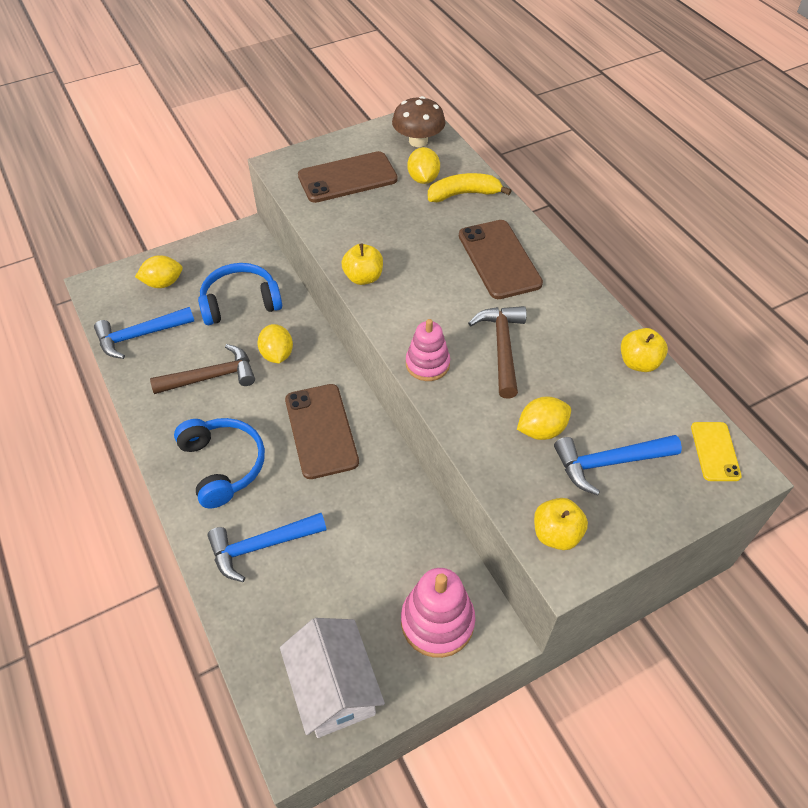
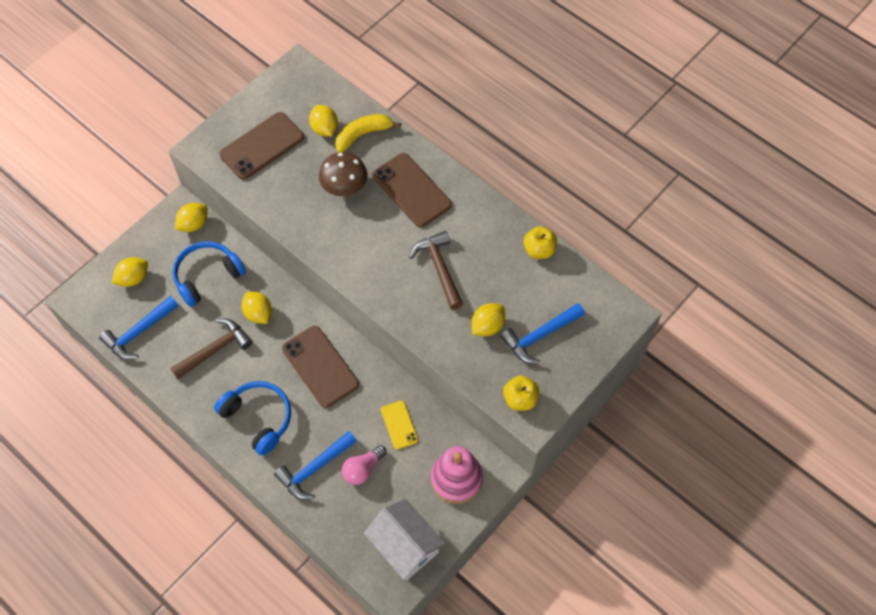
camera: 20 degrees left, 10 degrees up
(251, 251) = (194, 224): none -> yellow lemon
(320, 567) = (362, 469): none -> pink light bulb
(363, 277) = (314, 239): yellow apple -> none
(418, 141) = (306, 90): brown mushroom -> brown mushroom (344, 186)
(427, 364) = (390, 299): pink stacking toy -> none
(715, 451) = (606, 304): yellow phone -> yellow phone (399, 425)

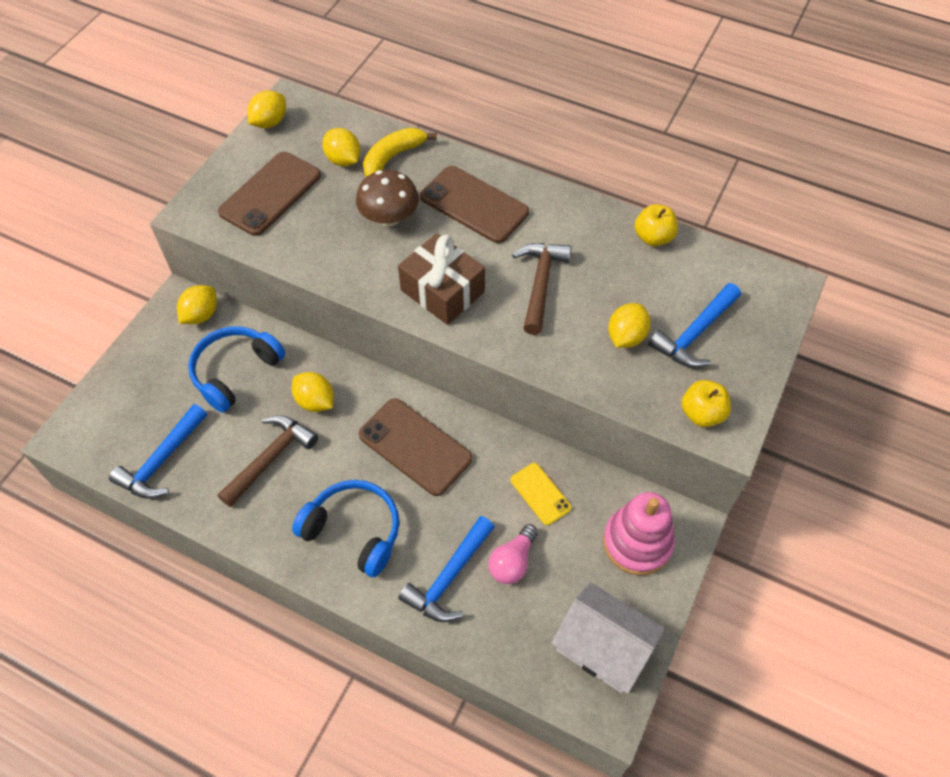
camera: 15 degrees left, 5 degrees down
(133, 278) = (137, 396): yellow lemon -> yellow lemon (269, 122)
(365, 257) = (442, 291): none -> brown gift
(439, 268) = (540, 283): brown hammer -> brown hammer turned 45 degrees clockwise

